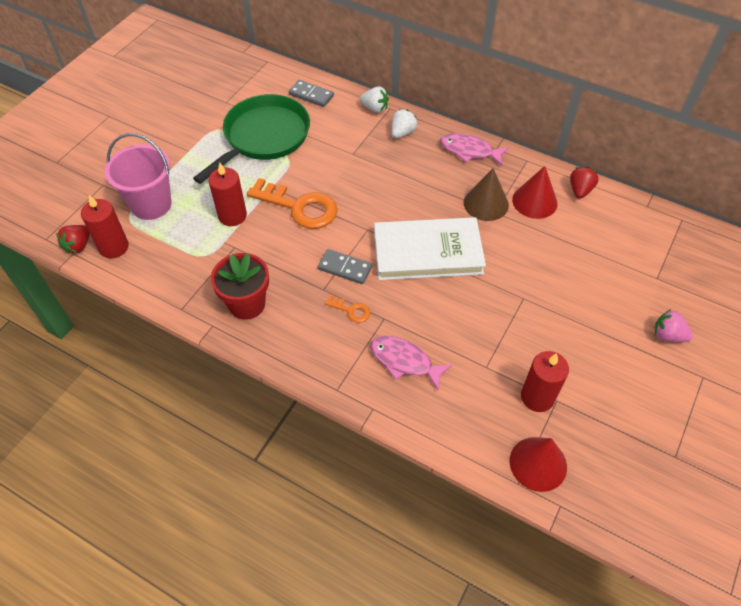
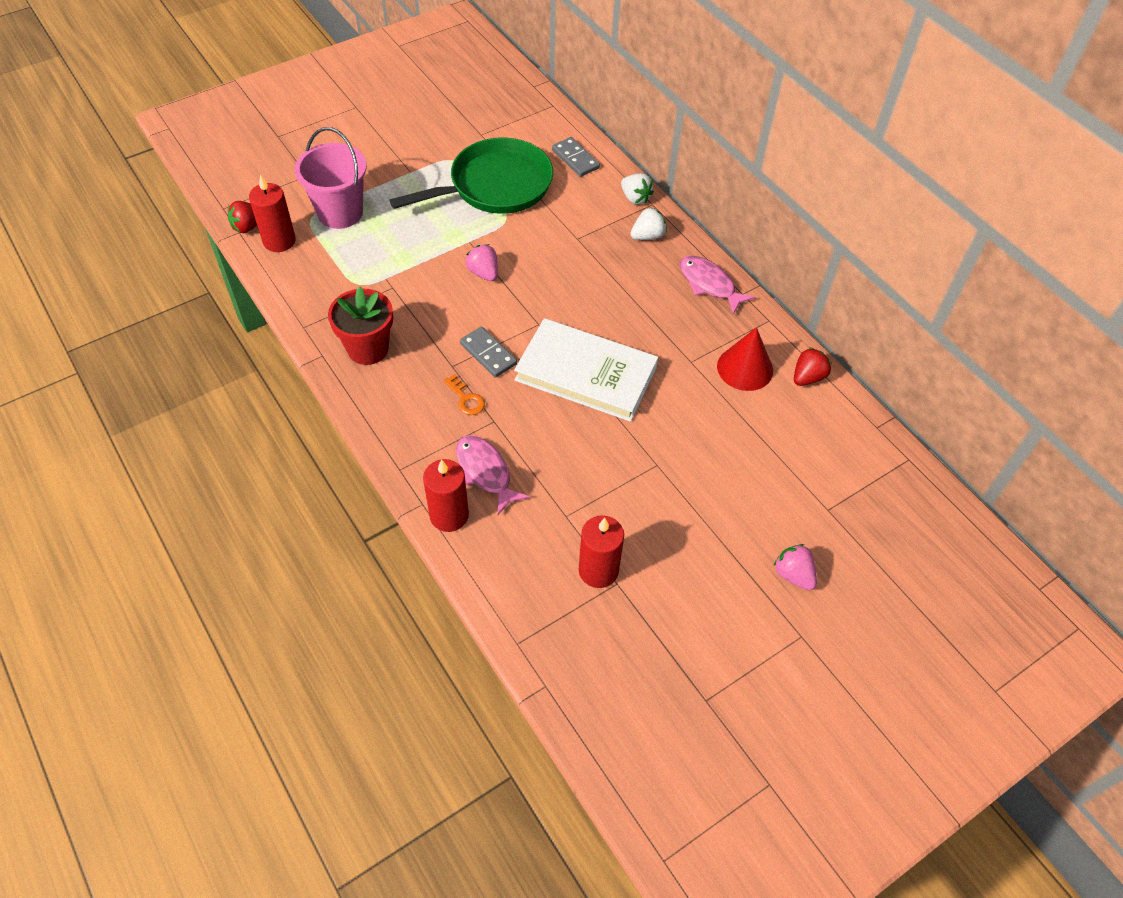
camera: 25 degrees right, 0 degrees up
(232, 216) = (411, 255): red candle -> red candle (449, 515)
(299, 207) = (483, 273): orange key -> pink strawberry
(486, 203) = (687, 348): brown cone -> none
(538, 463) = (551, 635): red cone -> none

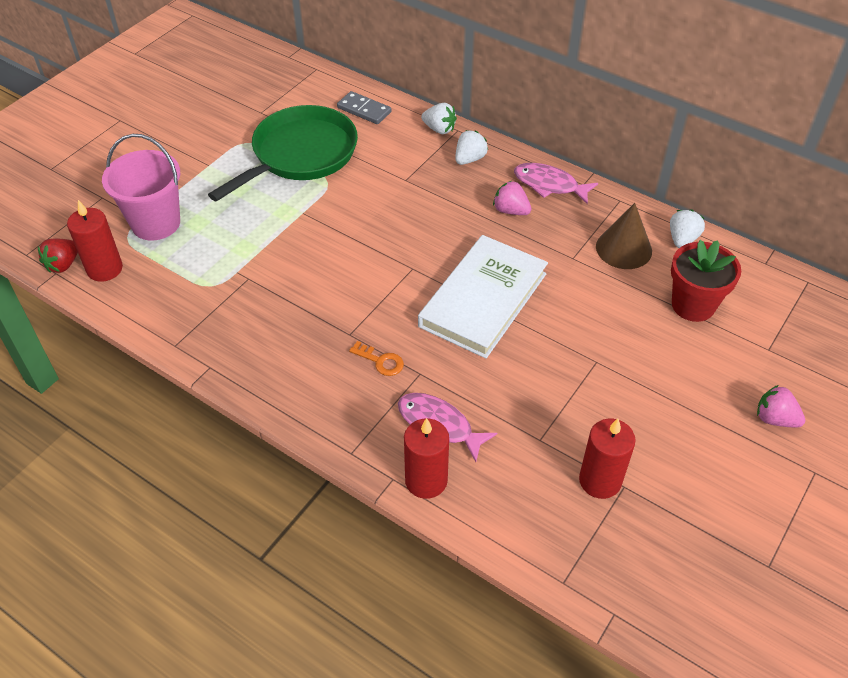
camera: 20 degrees left, 5 degrees down
(368, 349) = (254, 345): red flower pot -> red flower pot (693, 305)
(483, 273) = (333, 237): pink strawberry -> pink strawberry (511, 211)
(488, 354) = (379, 311): grey domino -> none
(586, 374) = (483, 300): white book -> white book turned 60 degrees counterclockwise
(745, 368) = (623, 248): red cone -> brown cone
(807, 377) = (682, 239): red strawberry -> white strawberry

